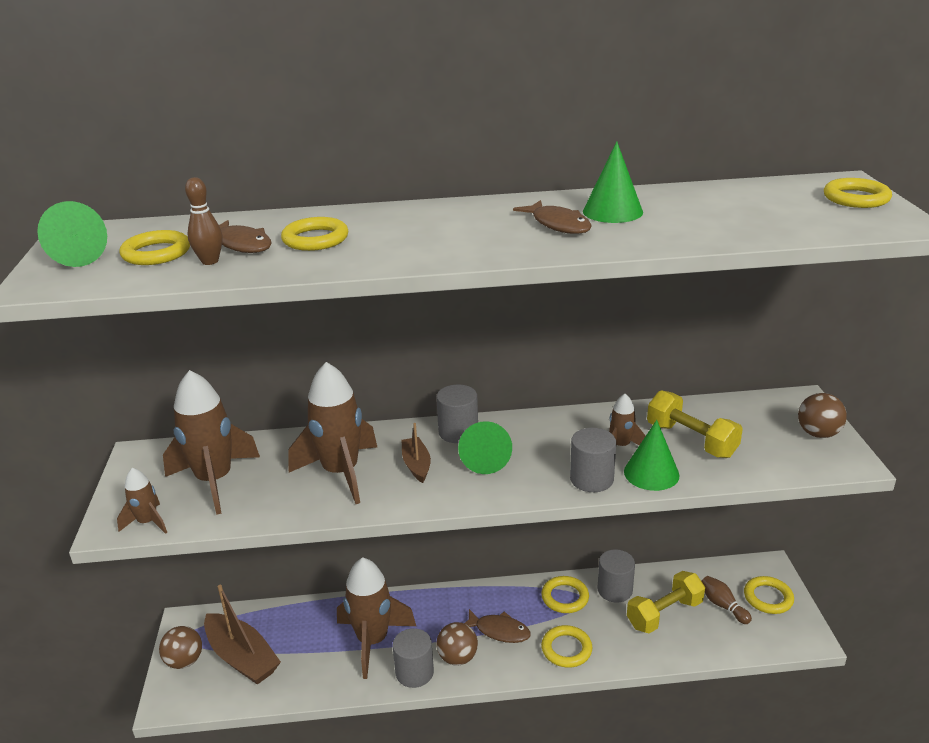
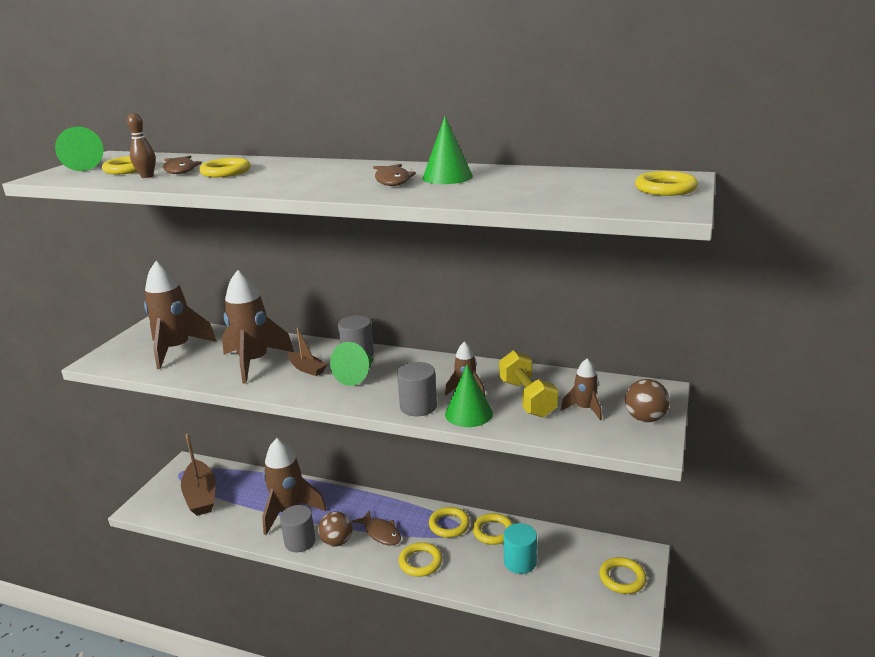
camera: 25 degrees right, 5 degrees down
(148, 522) = (116, 364): brown rocket -> brown rocket (584, 409)
(184, 661) = (167, 487): brown ball -> none
(416, 465) = (307, 368): brown boat -> brown boat turned 120 degrees clockwise
(614, 590) = (493, 531): grey cylinder -> yellow ring
(664, 614) = (520, 562): yellow dumbbell -> turquoise cylinder
(723, 605) = (576, 571): brown bowling pin -> none

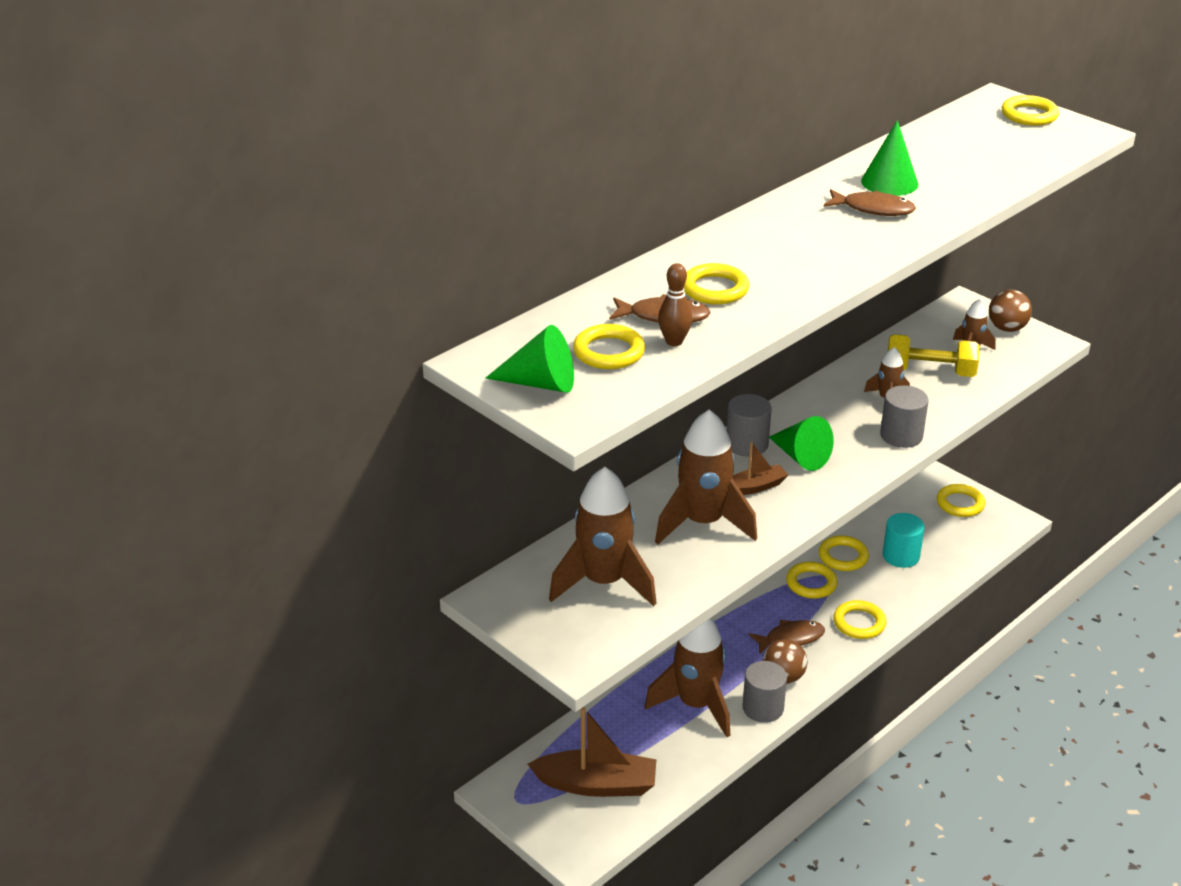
camera: 65 degrees left, 10 degrees up
(468, 413) = (936, 411): green cone -> none

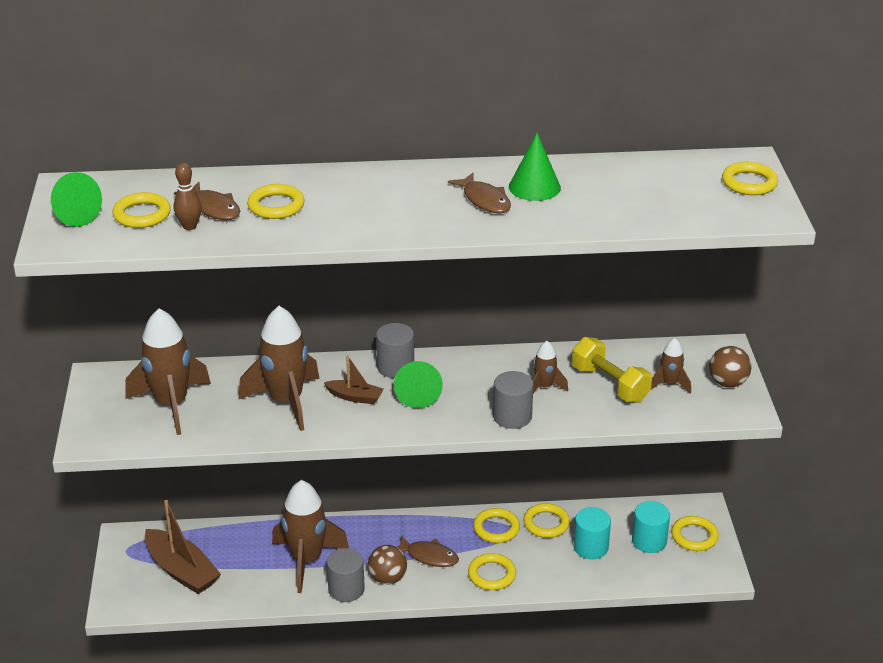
camera: 40 degrees right, 0 degrees up
(934, 526) = (649, 541): none -> turquoise cylinder

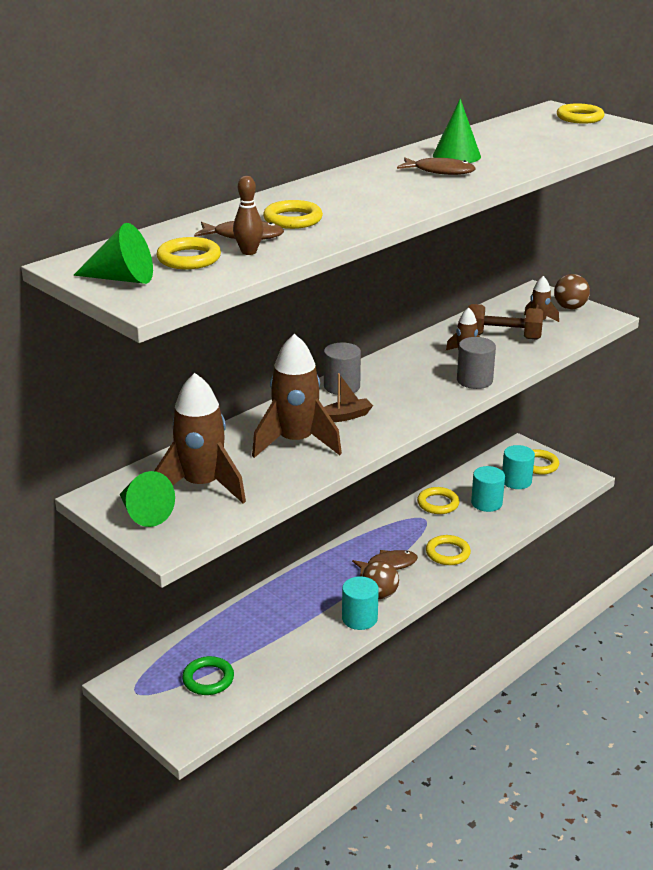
camera: 40 degrees left, 5 degrees down
(182, 570) = (208, 679): brown boat -> green ring
(307, 560) = (302, 616): brown rocket -> none
(346, 589) = (359, 618): grey cylinder -> turquoise cylinder
(418, 394) = (387, 395): green cone -> green cone (144, 513)
(496, 528) = (409, 523): yellow ring -> none
(609, 384) = (503, 337): yellow dumbbell -> brown dumbbell

